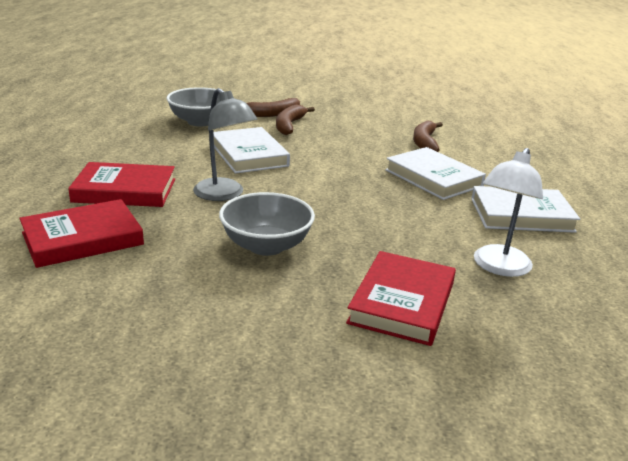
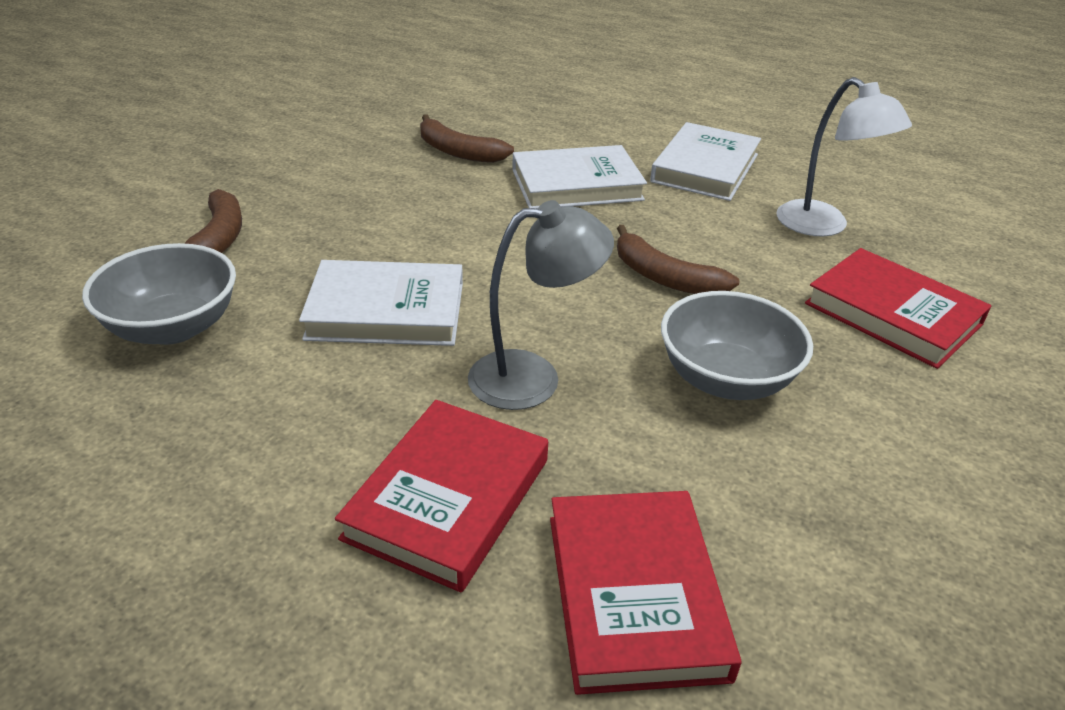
camera: 65 degrees left, 10 degrees up
(289, 125) = (289, 237): brown banana -> brown banana (665, 277)

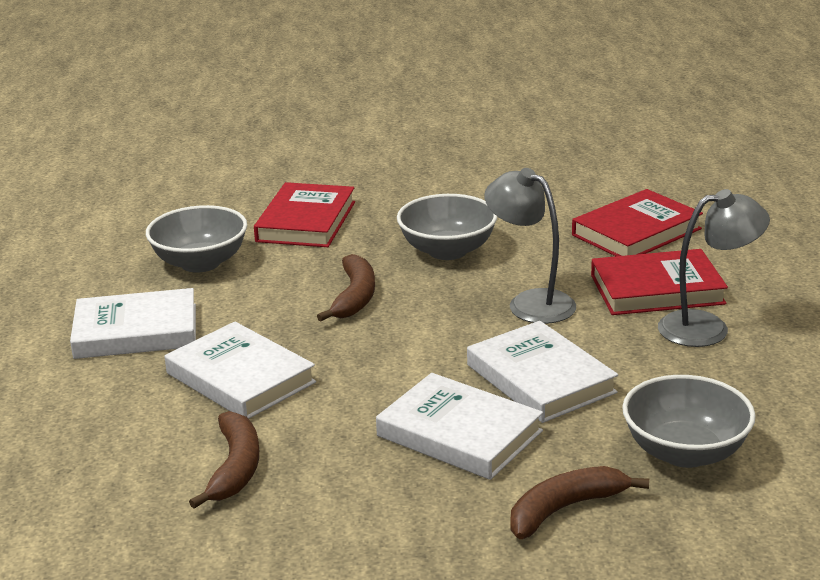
camera: 120 degrees left, 10 degrees down
(315, 482) = (707, 327): none -> grey lamp
(370, 238) = (459, 433): none -> white book
(823, 226) = (200, 263): white lamp -> grey bowl

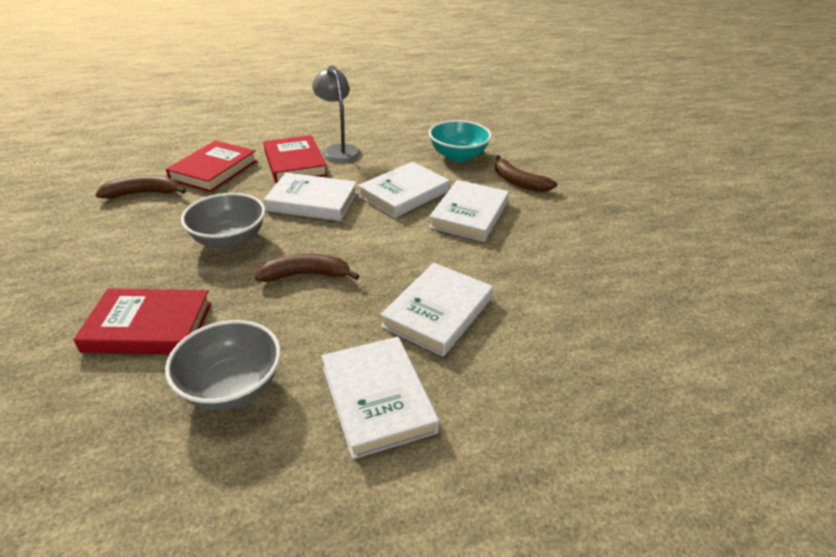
camera: 105 degrees left, 10 degrees up
(235, 468) = (544, 292): brown banana -> brown banana (143, 193)
(530, 302) = (312, 201): grey lamp -> white book
(636, 232) = (214, 170): red book -> red book turned 75 degrees clockwise
(685, 452) = (458, 156): grey bowl -> turquoise bowl

